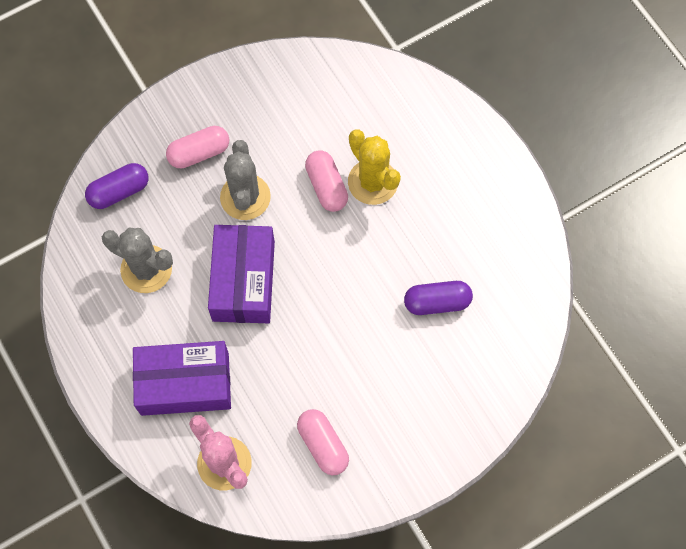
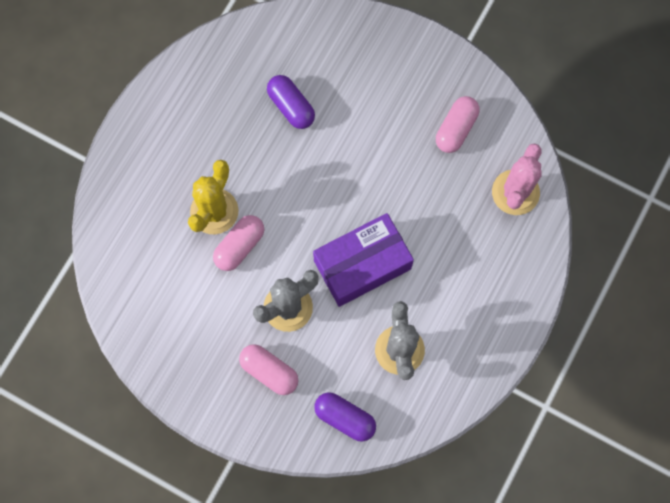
camera: 120 degrees left, 5 degrees up
(185, 383) = (474, 259): purple box -> none

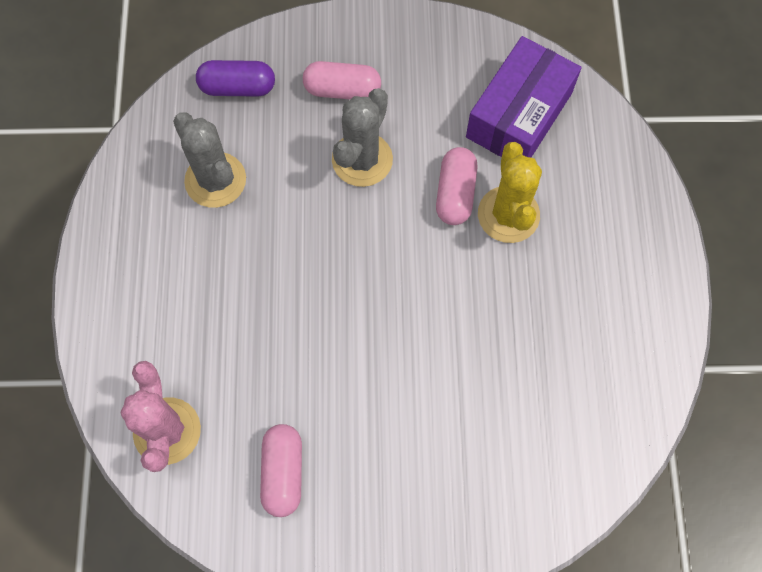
camera: 150 degrees right, 5 degrees down
(291, 107) = (503, 385): purple capsule -> none
(362, 265) = (307, 246): purple box -> purple box (519, 115)

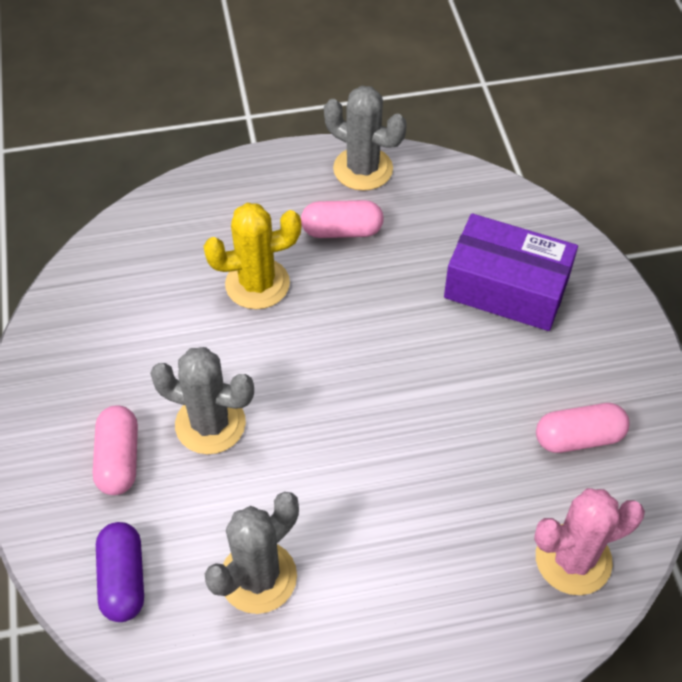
camera: 100 degrees left, 15 degrees down
(455, 193) = (240, 331): pink capsule -> pink capsule (342, 230)
(519, 115) = (139, 287): purple box -> purple box (506, 288)
(651, 338) = (363, 169): none -> grey cactus

